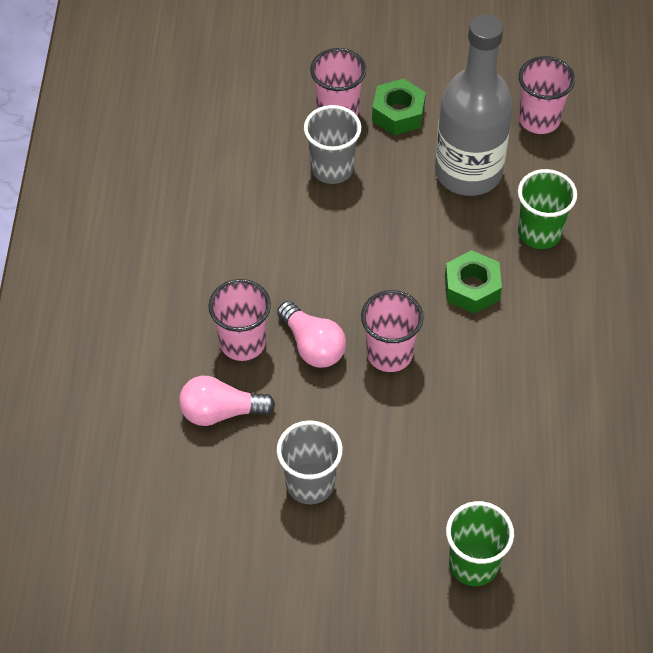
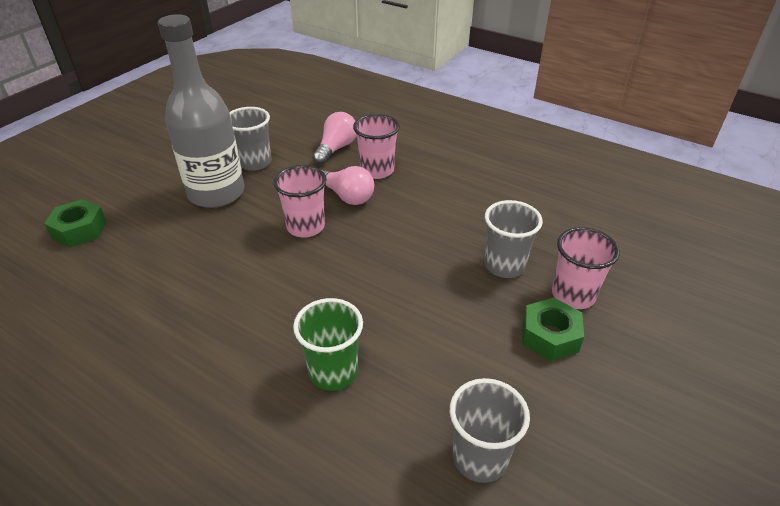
camera: 120 degrees right, 15 degrees down
(312, 345) = (347, 196): pink light bulb -> pink light bulb turned 135 degrees counterclockwise
(468, 172) = (443, 354): grey bottle -> grey bottle (216, 193)
(472, 288) = (318, 295): green nut -> green nut (79, 230)
(473, 564) = (128, 201): green cup -> none
(539, 119) = (479, 458): pink cup -> grey cup

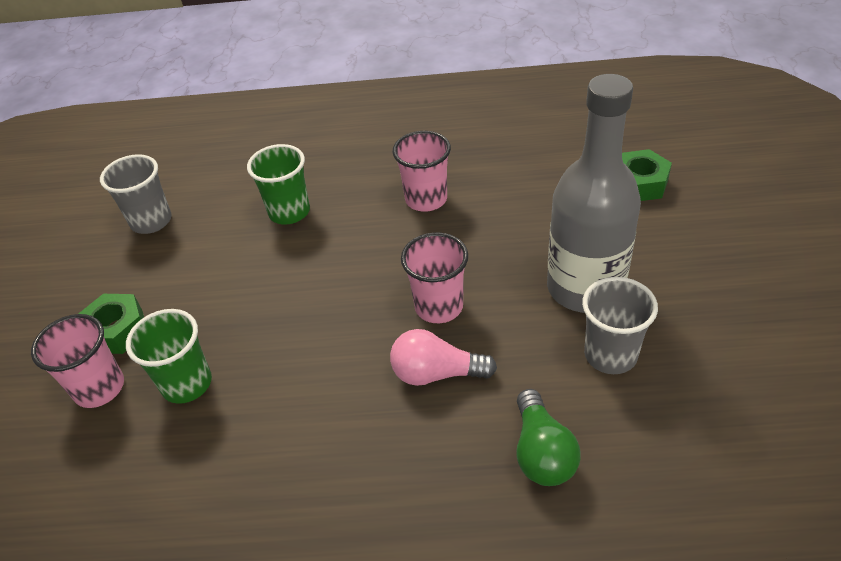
camera: 150 degrees right, 5 degrees up
(336, 148) = (542, 452): pink light bulb -> green light bulb
(377, 170) = (441, 443): pink cup -> pink cup (426, 199)
(504, 265) = (187, 384): grey cup -> green cup

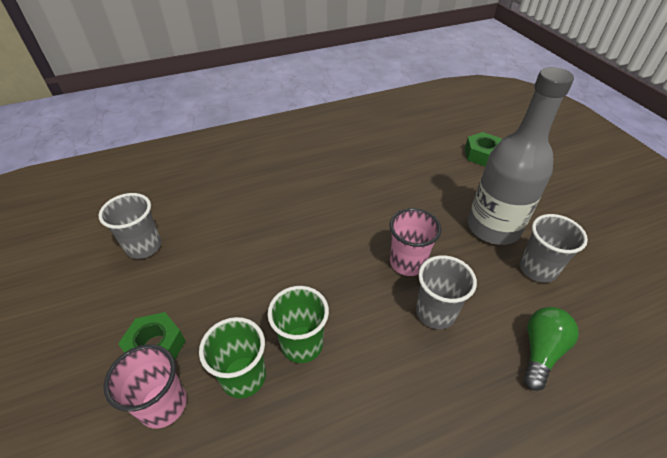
camera: 25 degrees left, 0 degrees up
(289, 212) = (257, 217): green cup -> green cup (302, 344)
(426, 199) = (354, 189): pink cup -> none
(436, 373) = (435, 313): pink light bulb -> grey cup
(542, 452) = (540, 351): green light bulb -> green light bulb turned 120 degrees counterclockwise

